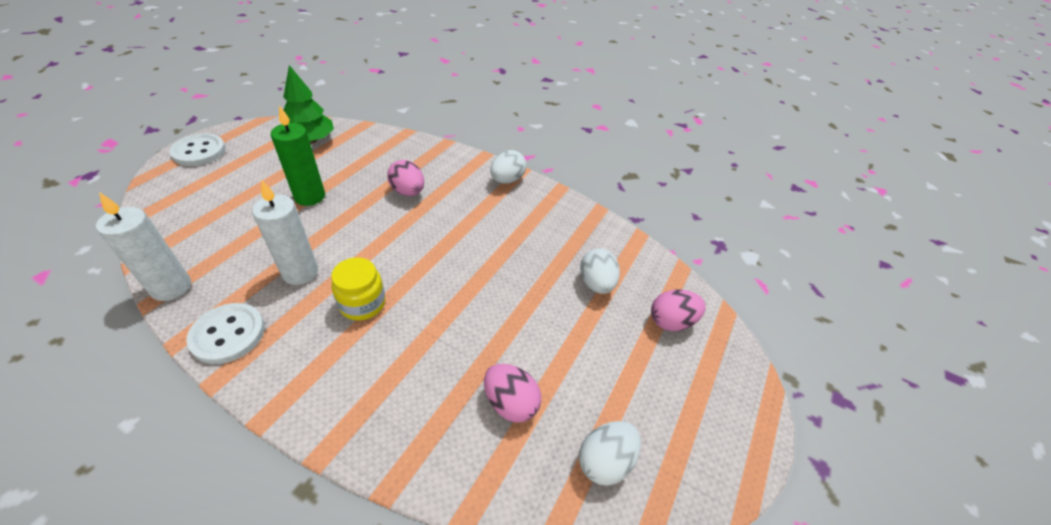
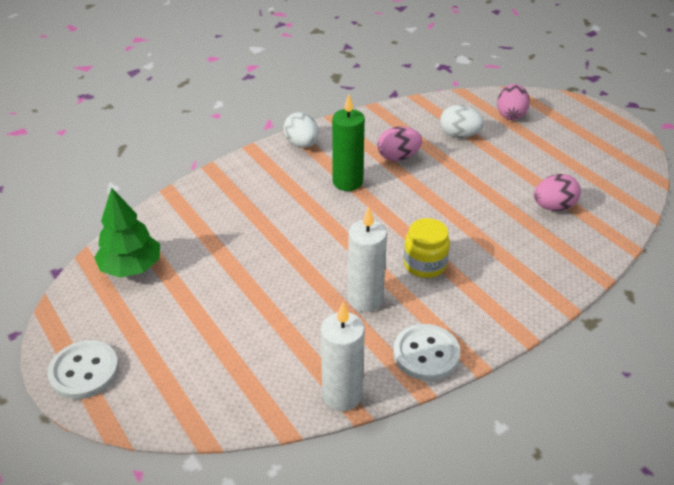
camera: 60 degrees left, 5 degrees down
(310, 196) = (246, 280): green candle -> green candle (347, 182)
(408, 191) = (281, 210): pink egg -> pink egg (398, 157)
(605, 461) = (609, 179): white egg -> none

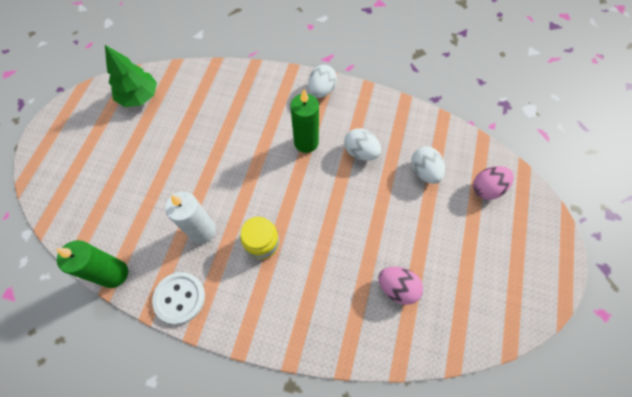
camera: 50 degrees right, 25 degrees up
(84, 371) = (51, 139): white button -> none
(342, 395) = (114, 274): white candle -> green candle
(398, 157) = (360, 152): pink egg -> white egg

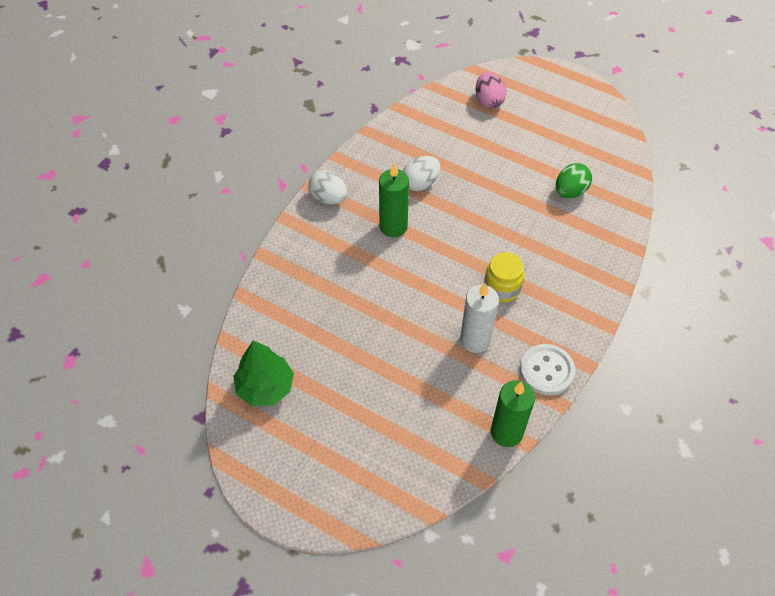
camera: 75 degrees left, 10 degrees down
(397, 287) = (570, 191): pink egg -> green egg
(424, 171) = (458, 140): white egg -> none

